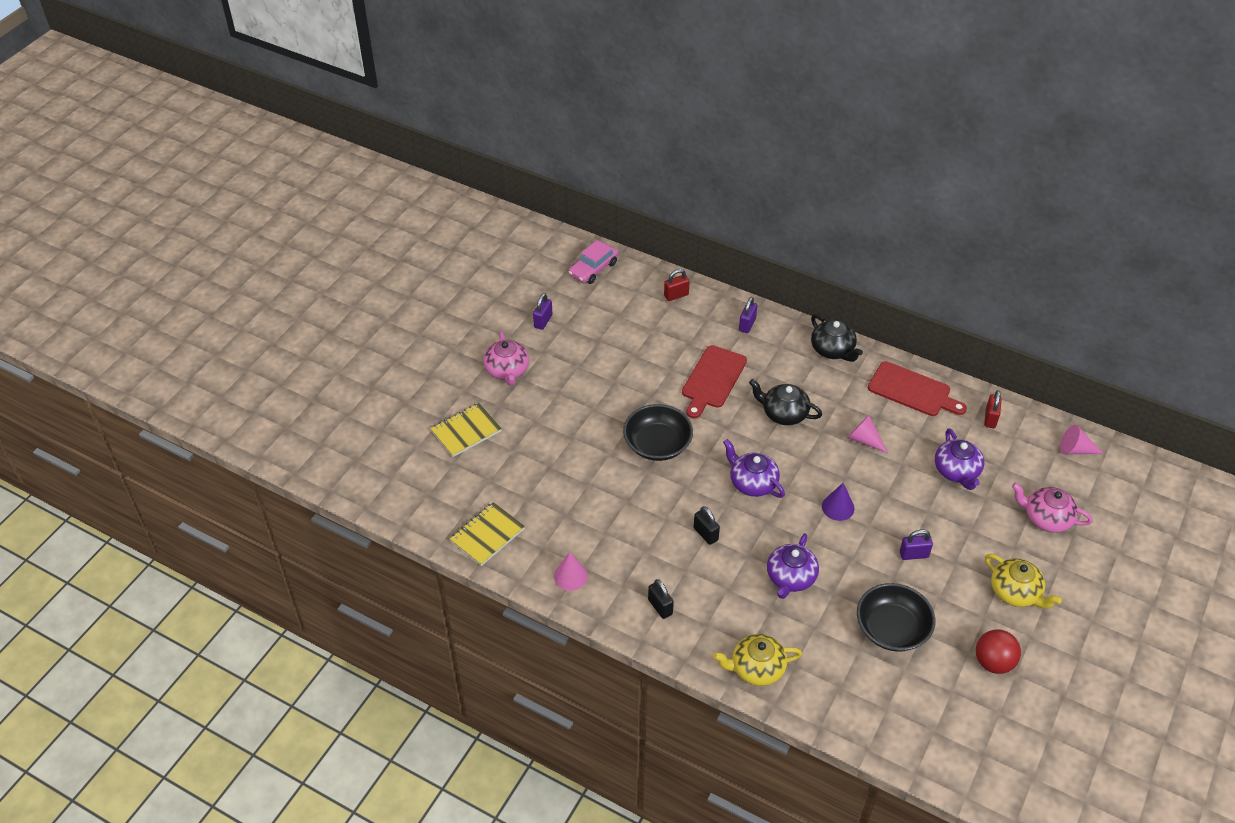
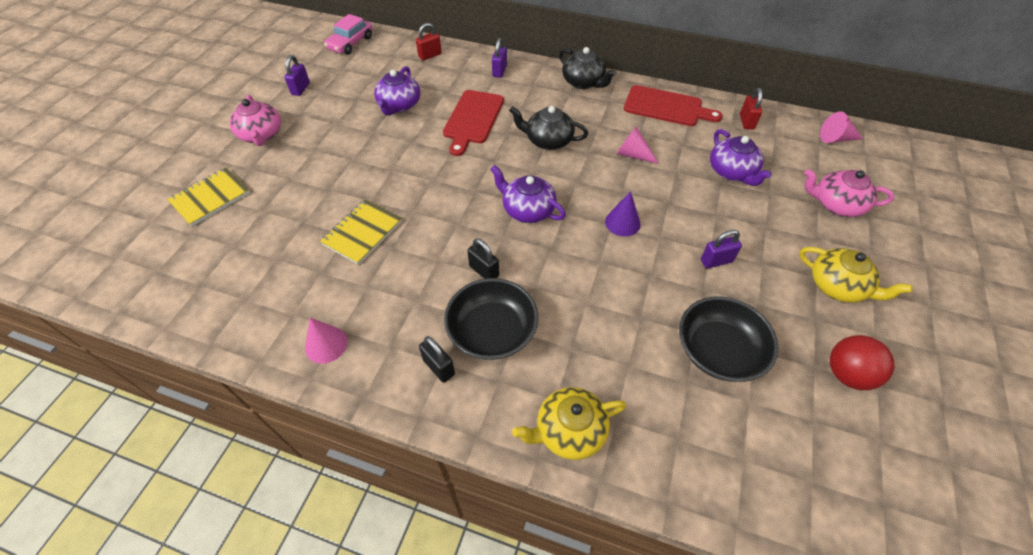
camera: 10 degrees left, 5 degrees up
(487, 535) = (224, 309): yellow notebook -> yellow notebook (362, 233)
(657, 444) = (422, 185): black bowl -> black bowl (492, 331)
(790, 577) = (588, 307): purple teapot -> purple teapot (399, 105)

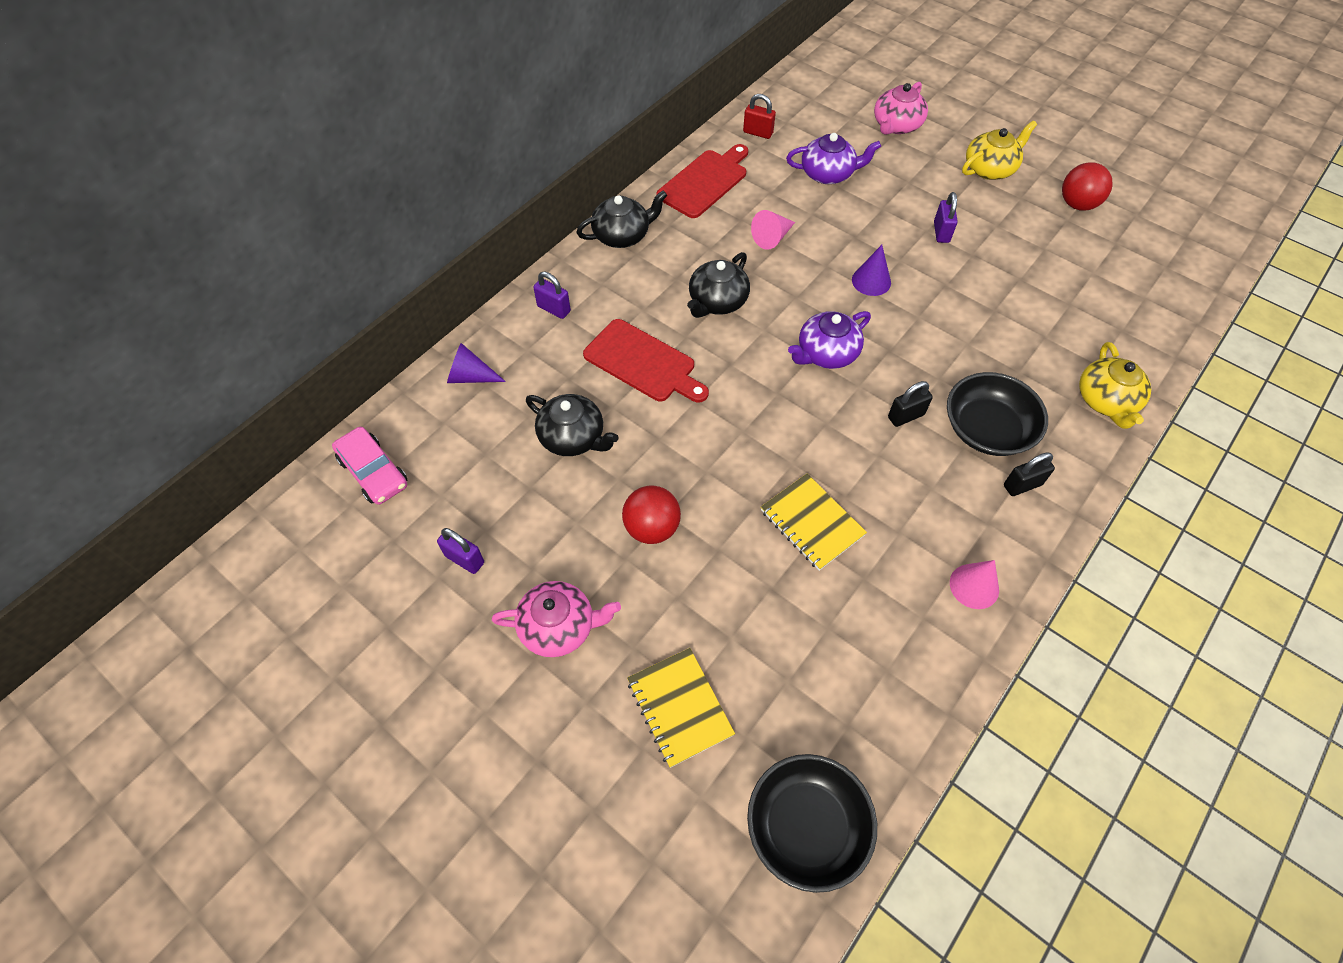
camera: 70 degrees left, 5 degrees up
(339, 155) = (652, 528): none -> red ball
(399, 105) = (573, 437): purple teapot -> black teapot
(430, 55) = (470, 376): red padlock -> purple cone
(718, 351) = (1041, 271): black bowl -> black bowl (806, 826)
(836, 139) = (809, 85): pink cone -> none

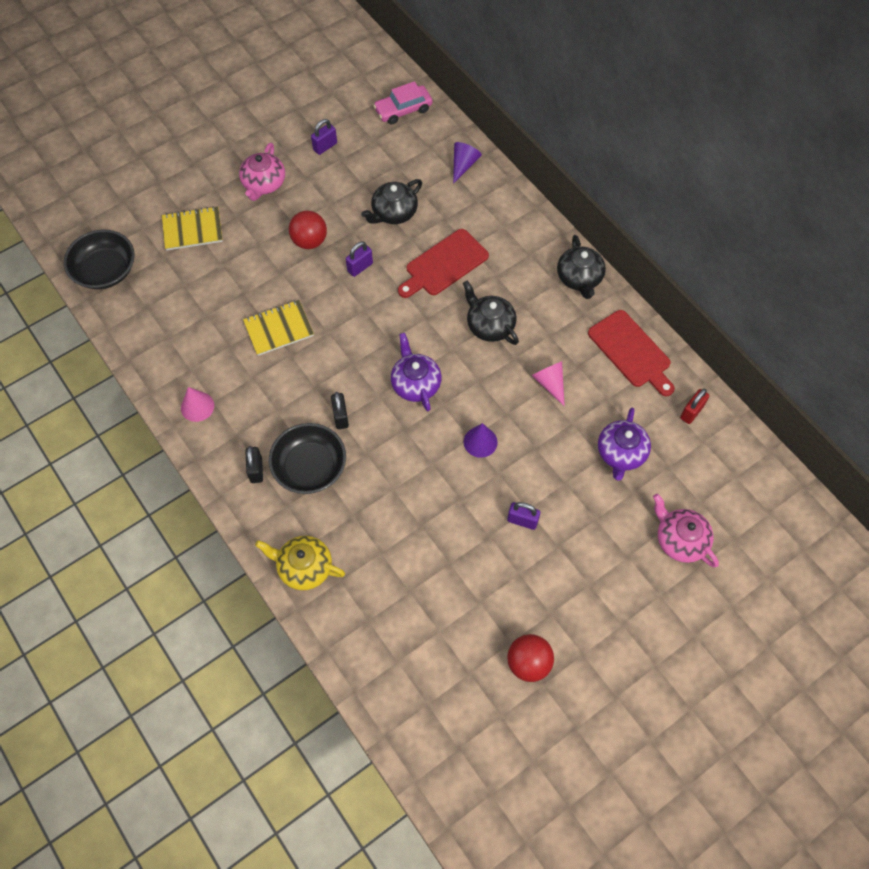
camera: 105 degrees right, 5 degrees up
(554, 309) = (512, 220): purple padlock -> purple padlock (360, 267)
(990, 169) = (597, 602): yellow teapot -> none

